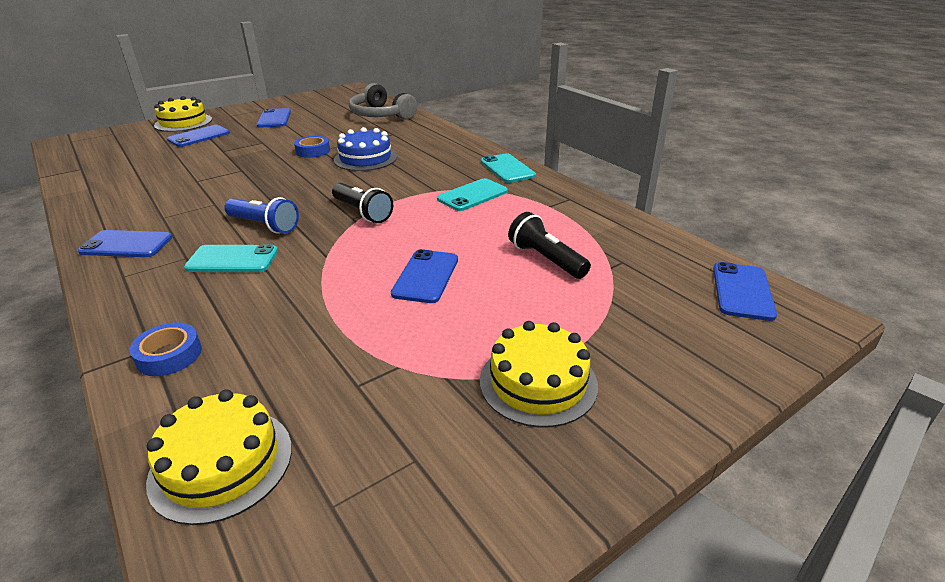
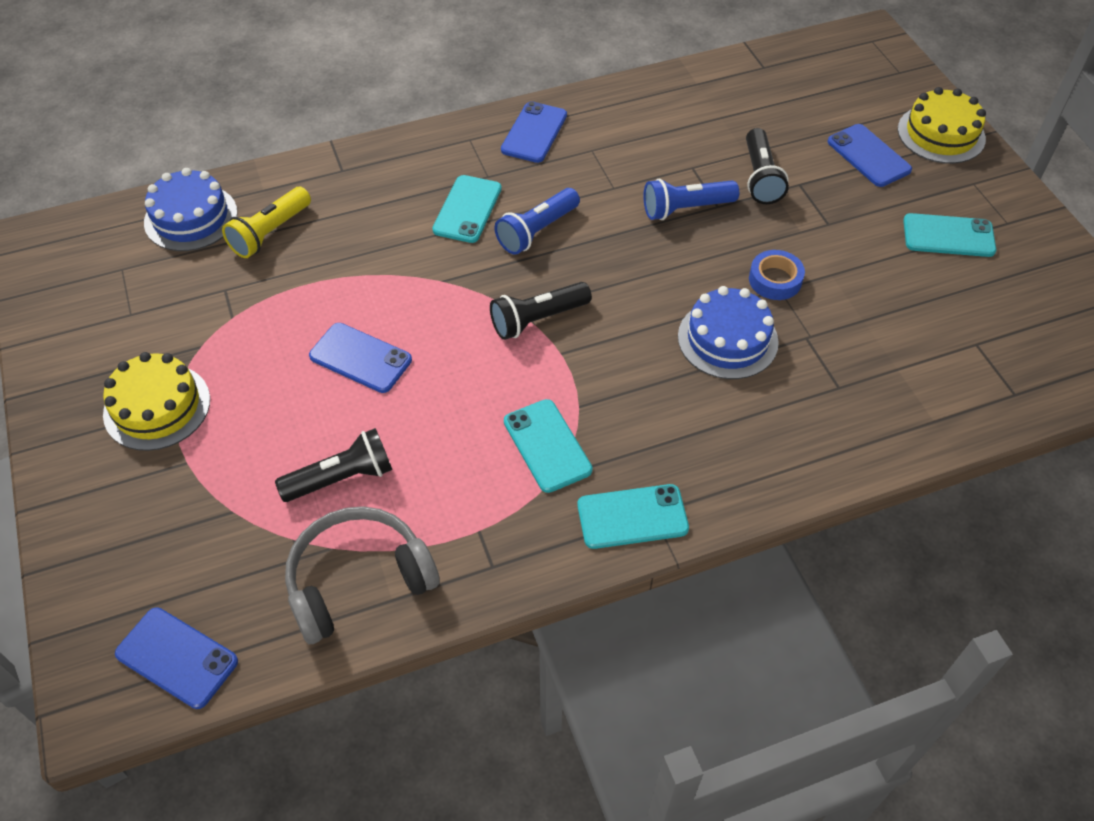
camera: 105 degrees right, 20 degrees up
(169, 355) = (326, 181): blue tape -> none
(213, 161) = (760, 177): none -> black flashlight
(221, 463) = (191, 217): yellow cake -> blue cake
(243, 178) = (686, 209): none -> blue flashlight
(259, 375) = (270, 233): none -> yellow flashlight
(274, 118) = (948, 236): blue phone -> turquoise phone
(381, 115) = (953, 382): grey headphones -> grey headphones (358, 580)

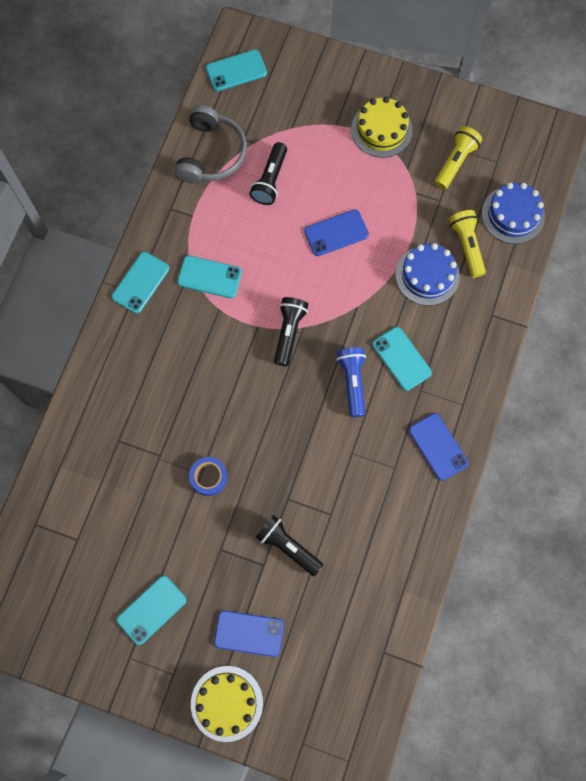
camera: 130 degrees right, 20 degrees up
(153, 305) = (455, 162): none -> yellow flashlight
(177, 657) = (236, 71): blue phone -> turquoise phone
(686, 209) = (300, 478): blue flashlight -> none
(727, 339) = (194, 414): blue cake -> blue cake (427, 275)

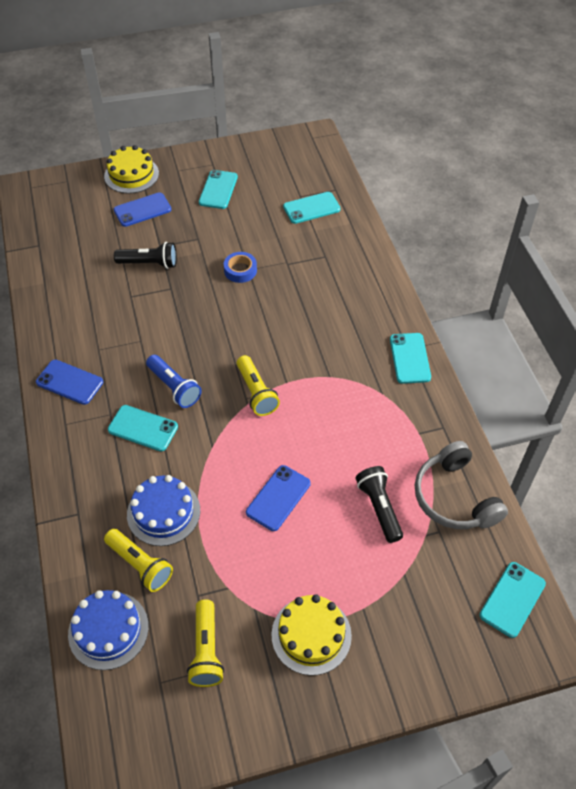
camera: 145 degrees right, 20 degrees down
(209, 277) = (358, 395): turquoise phone -> turquoise phone (311, 208)
(289, 332) = (256, 392): black flashlight -> yellow flashlight

